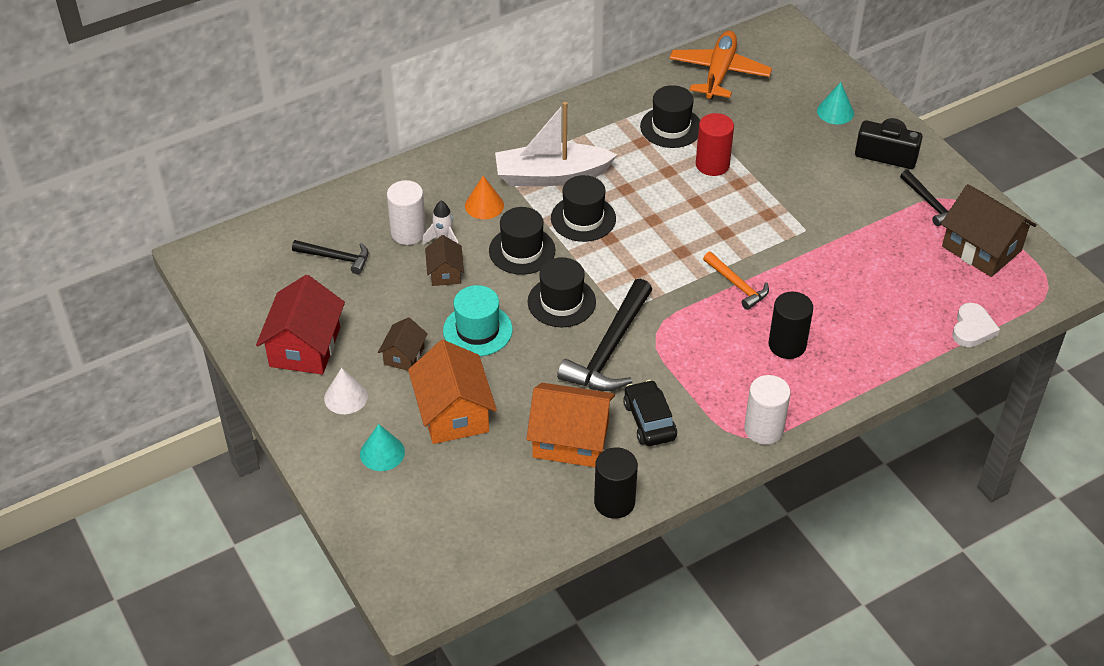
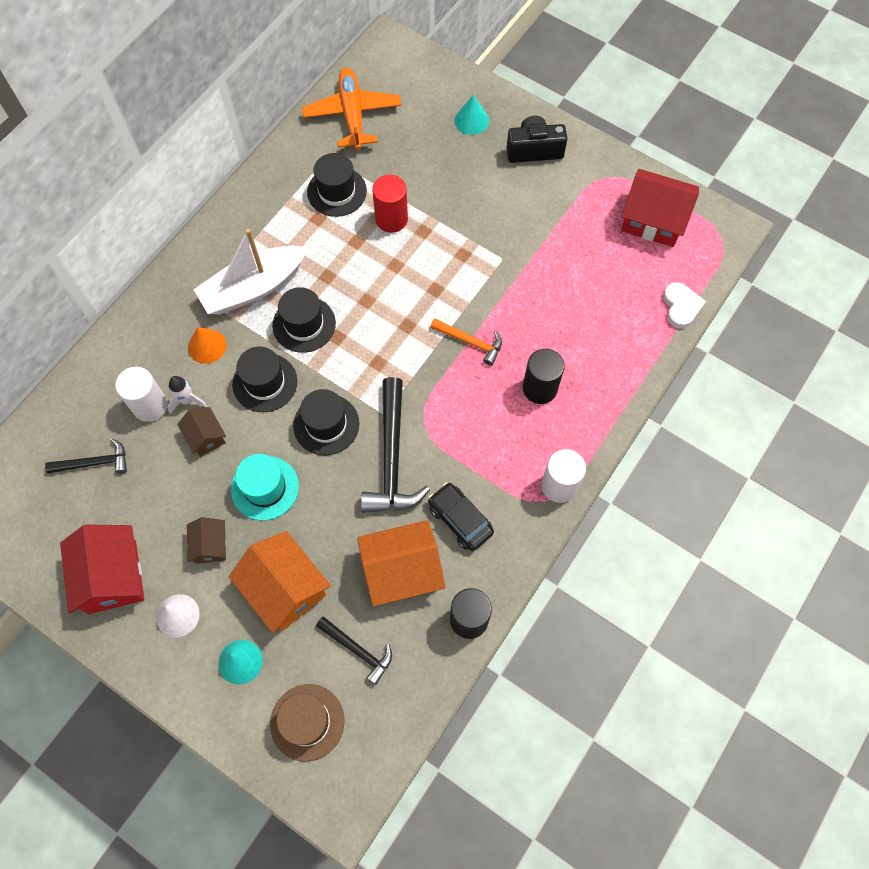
camera: 25 degrees left, 20 degrees up
(417, 522) = (307, 722): none -> brown hat
(930, 203) = (592, 189): black hammer -> black hammer (358, 650)
(981, 248) = (653, 220): brown house -> red house

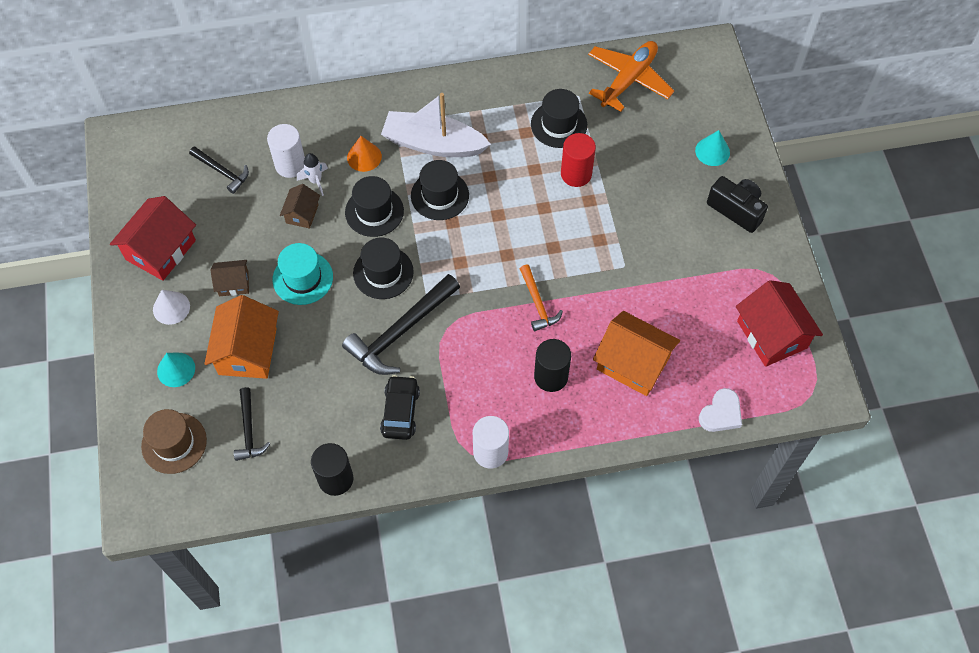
camera: 45 degrees right, 5 degrees down
(210, 545) = (233, 283): brown house -> brown house turned 45 degrees clockwise
(402, 570) = (328, 408): orange house -> orange house (633, 363)

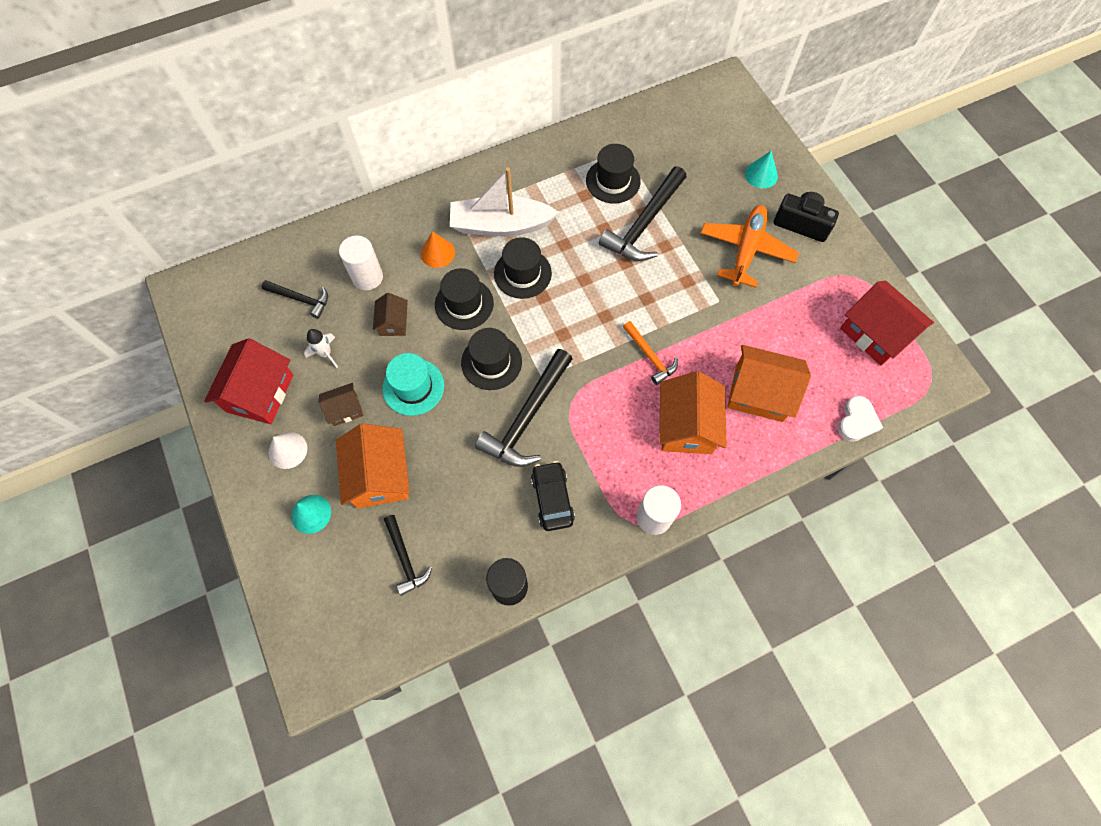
camera: 15 degrees left, 5 degrees up
(174, 443) = (331, 593): brown hat -> none
(315, 181) = (397, 287): white rocket -> white rocket (325, 353)
(551, 376) = (686, 425): black cylinder -> orange house
(576, 174) = (644, 224): red cylinder -> black hammer
(628, 80) = (663, 126): orange plane -> orange plane (746, 250)

